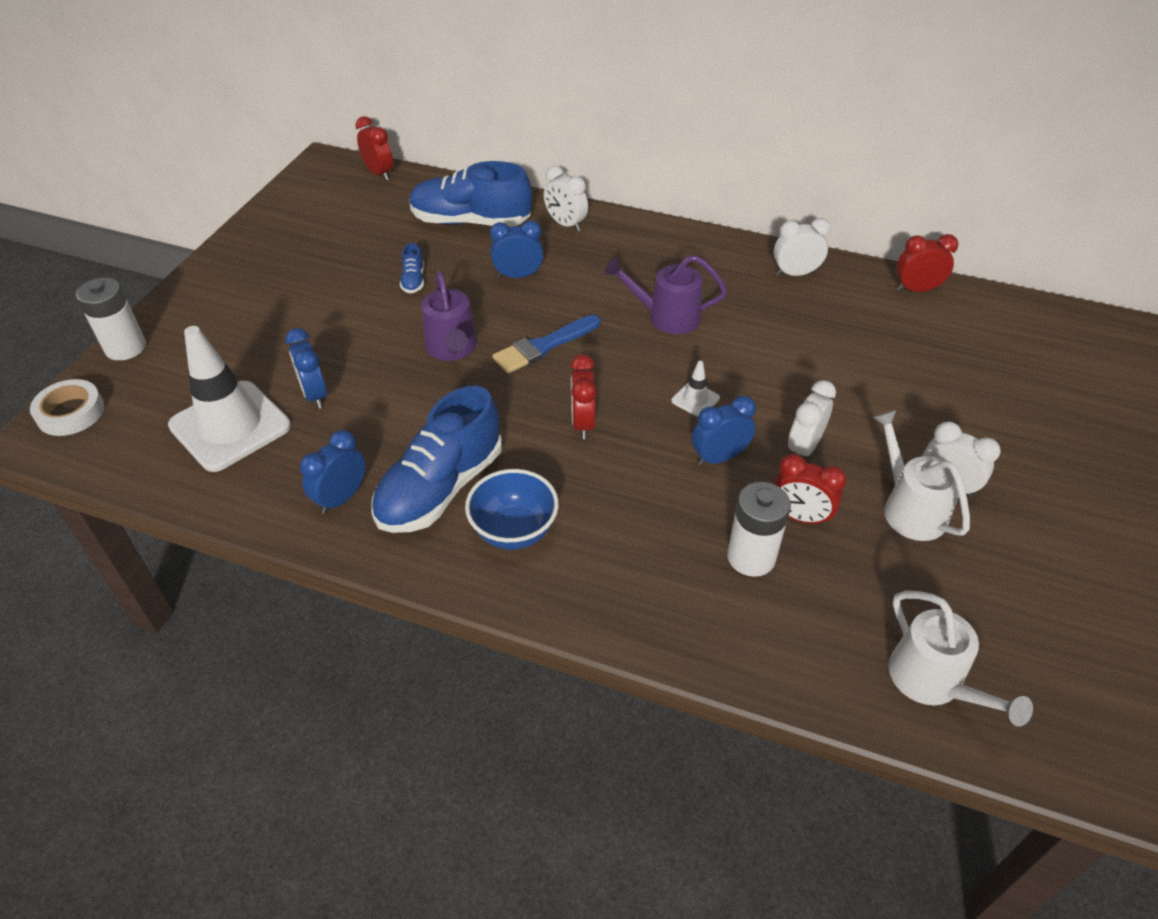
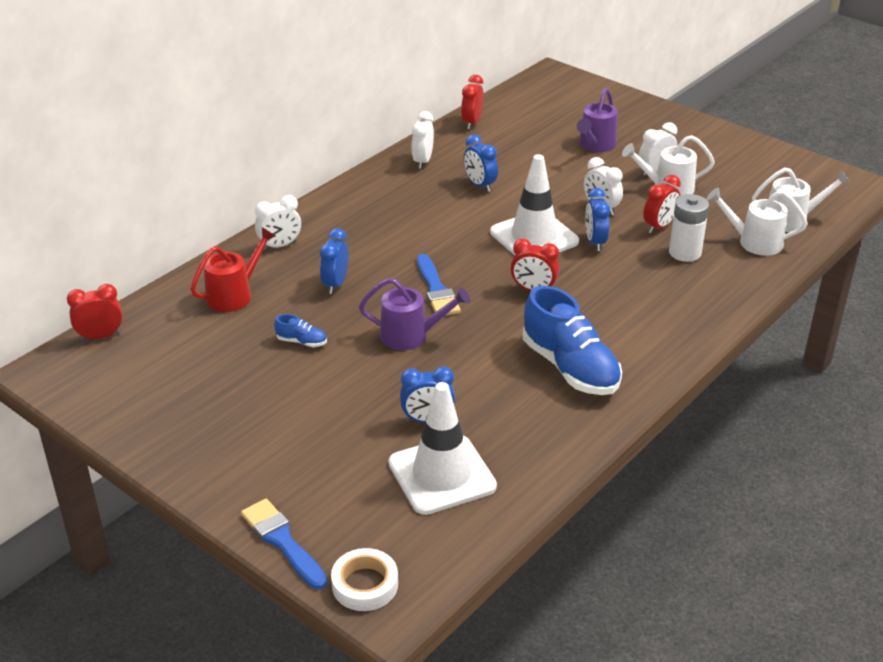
camera: 70 degrees left, 10 degrees down
(125, 348) = (282, 541): white battery -> blue brush
(341, 498) = (559, 419): blue clock -> blue clock (480, 185)
(471, 222) = (234, 295): blue shoe -> red watering can
(514, 531) = (627, 341): blue bowl -> none
(666, 317) = (436, 227): purple watering can -> purple watering can (595, 145)
(695, 399) = (534, 237): white traffic cone -> white traffic cone, size x2.41
(832, 638) = (754, 242): none -> white watering can

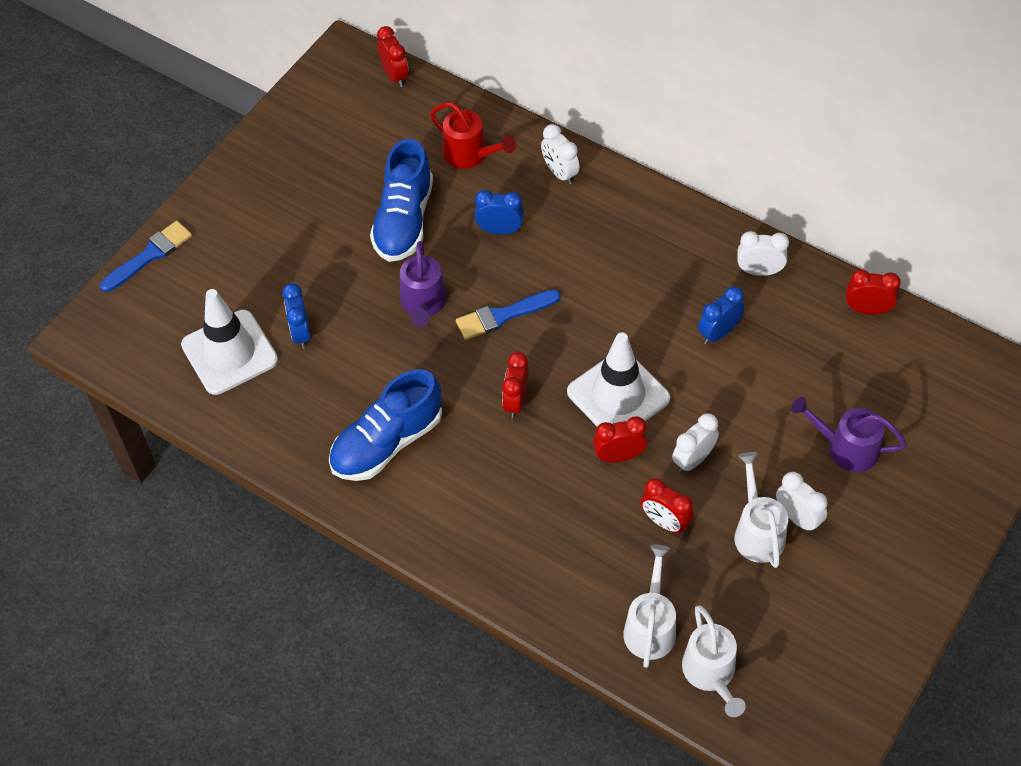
camera: 85 degrees right, 20 degrees up
(302, 342) = (404, 220): blue shoe -> blue shoe, size x2.37
(365, 584) = (105, 316): white tape -> none
(595, 242) = (619, 456): blue clock -> red clock
(685, 253) = (613, 549): white battery -> none

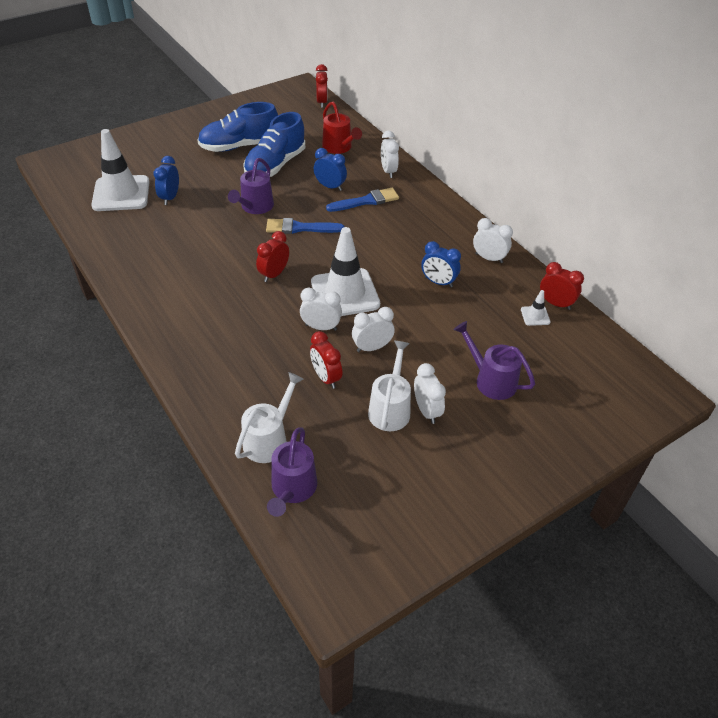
camera: 20 degrees right, 10 degrees down
(150, 255) = (118, 138): blue brush -> blue brush (366, 201)
(387, 442) = (175, 268): blue shoe -> blue shoe (239, 146)
(619, 456) = (321, 327): red clock -> white clock
(711, 674) = (292, 490): white watering can -> purple watering can
(718, 333) = (438, 282): blue clock -> blue clock turned 135 degrees counterclockwise
(852, 337) = (535, 316): none -> white traffic cone

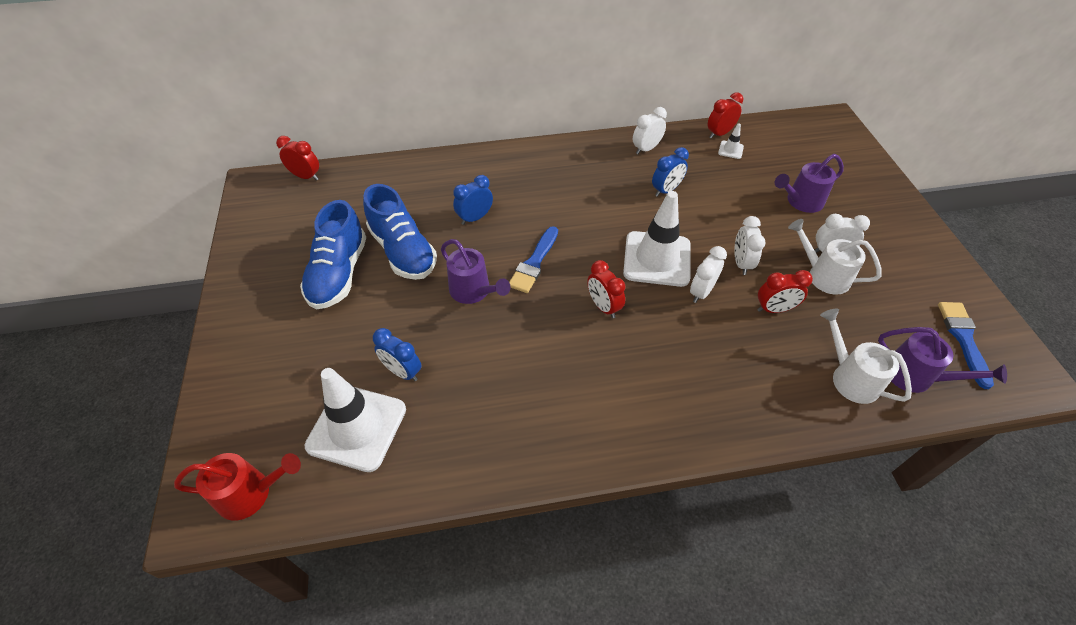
camera: 65 degrees left, 5 degrees up
(339, 148) = (408, 190): red watering can -> red watering can (251, 493)
(366, 201) = (517, 199): blue brush -> blue brush (963, 339)
(388, 171) = (476, 167): white clock -> none

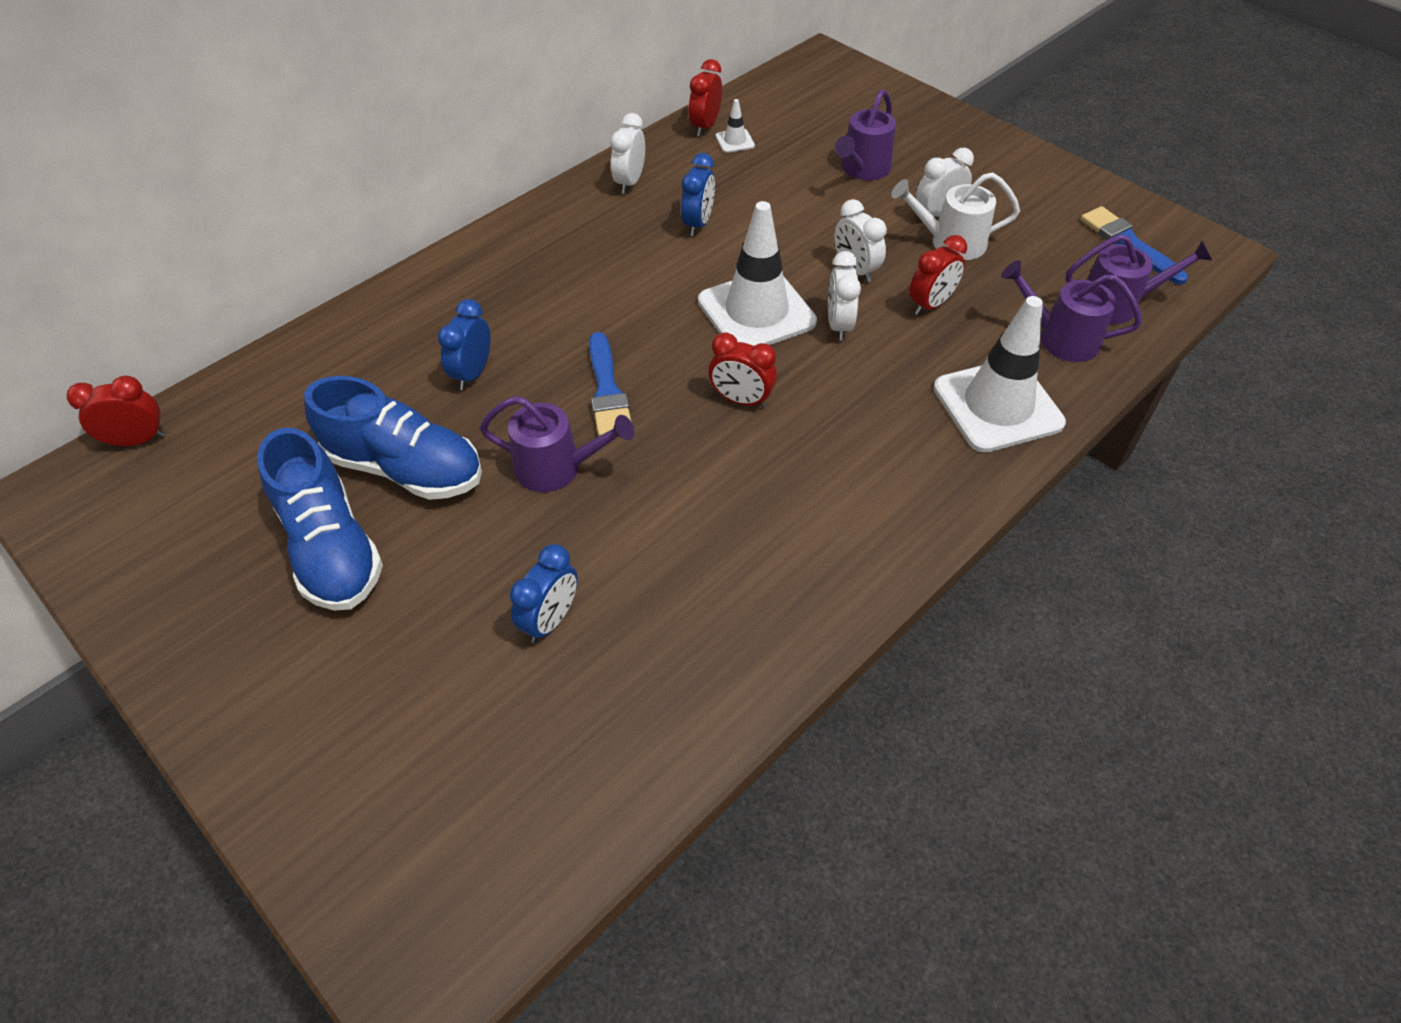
camera: 35 degrees left, 0 degrees up
(251, 493) = (475, 901): red watering can -> none
(357, 427) = (551, 725): white traffic cone -> white traffic cone (997, 406)
(402, 371) = (550, 620): blue clock -> blue clock turned 60 degrees counterclockwise
(850, 377) = (1060, 338): white watering can -> purple watering can

